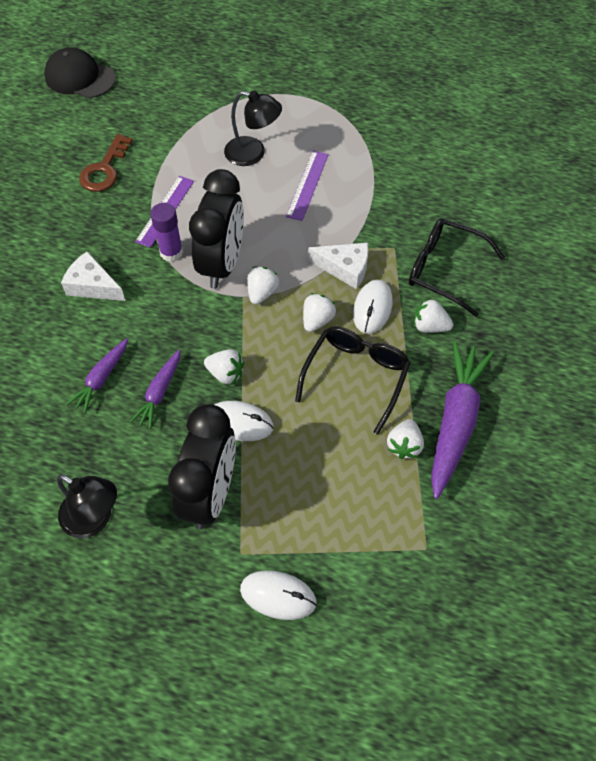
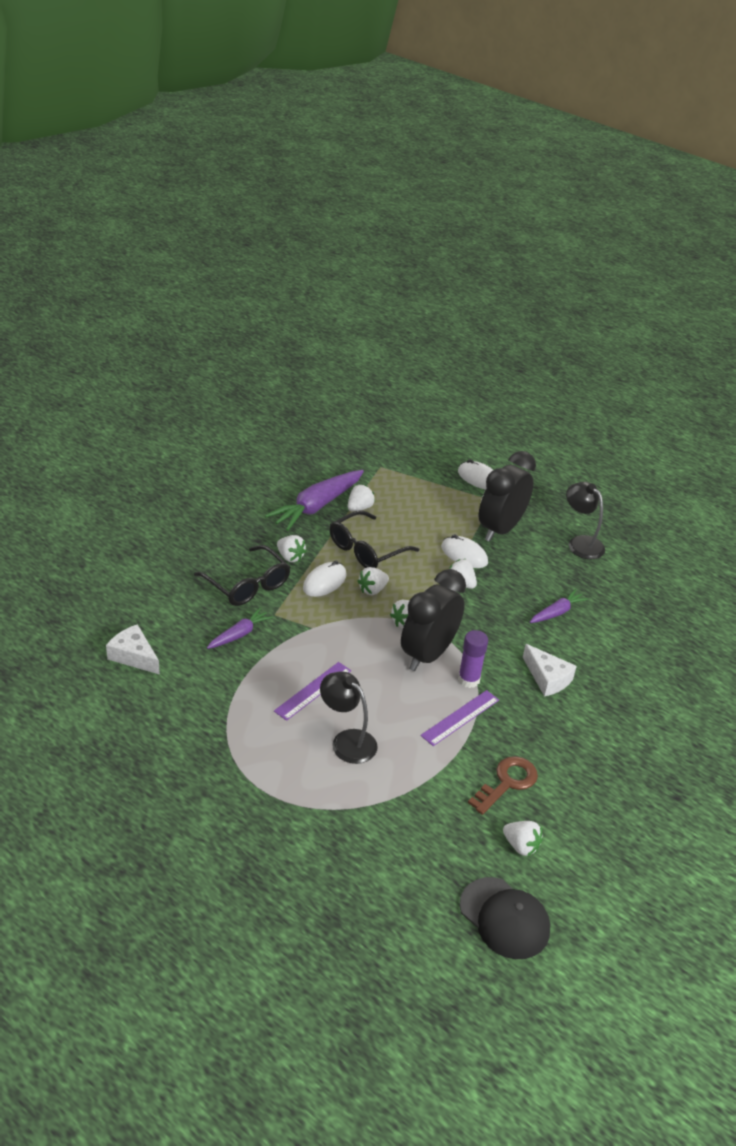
camera: 160 degrees left, 20 degrees down
(80, 126) = (521, 846): none -> white strawberry
(159, 393) = (515, 589): purple carrot -> purple carrot (239, 634)
(345, 268) = (326, 614): white cheese -> white cheese (133, 656)

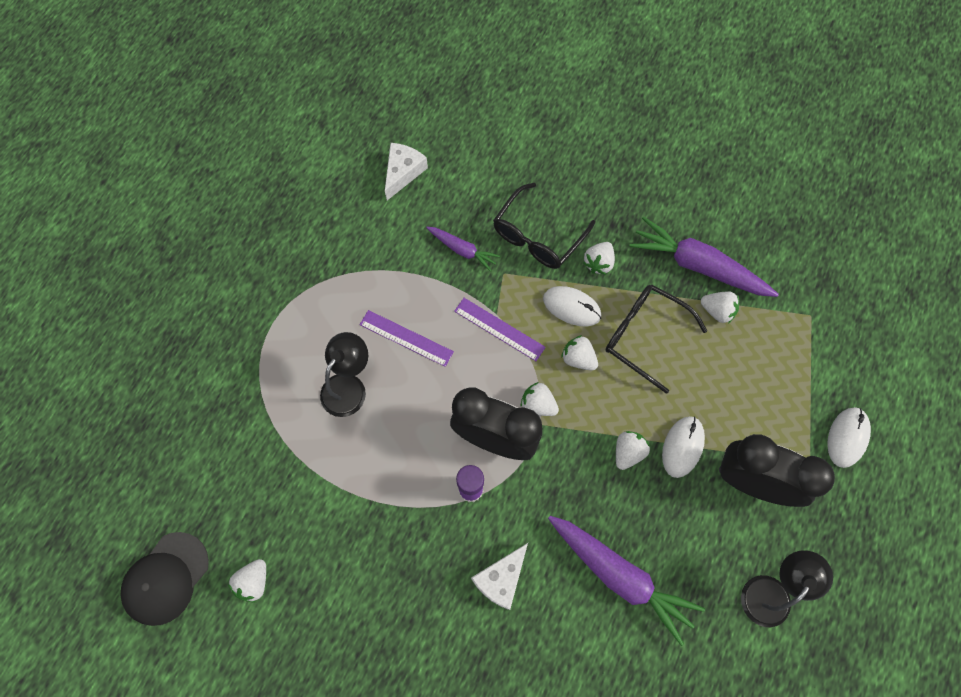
camera: 80 degrees right, 30 degrees up
(460, 718) = (411, 491): purple ruler -> purple ruler (499, 329)
(507, 782) = (333, 555): brown key -> none
(557, 612) = (620, 576): purple carrot -> purple carrot, size x1.86

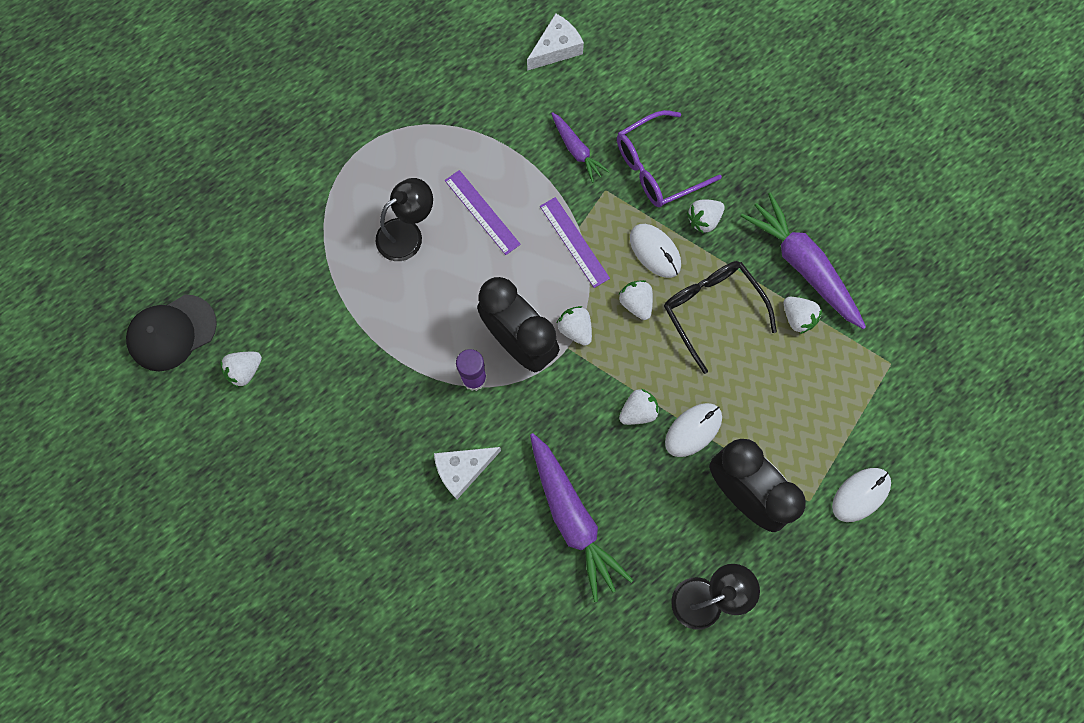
camera: 25 degrees right, 5 degrees up
(537, 236) = (657, 168): black glasses -> purple glasses

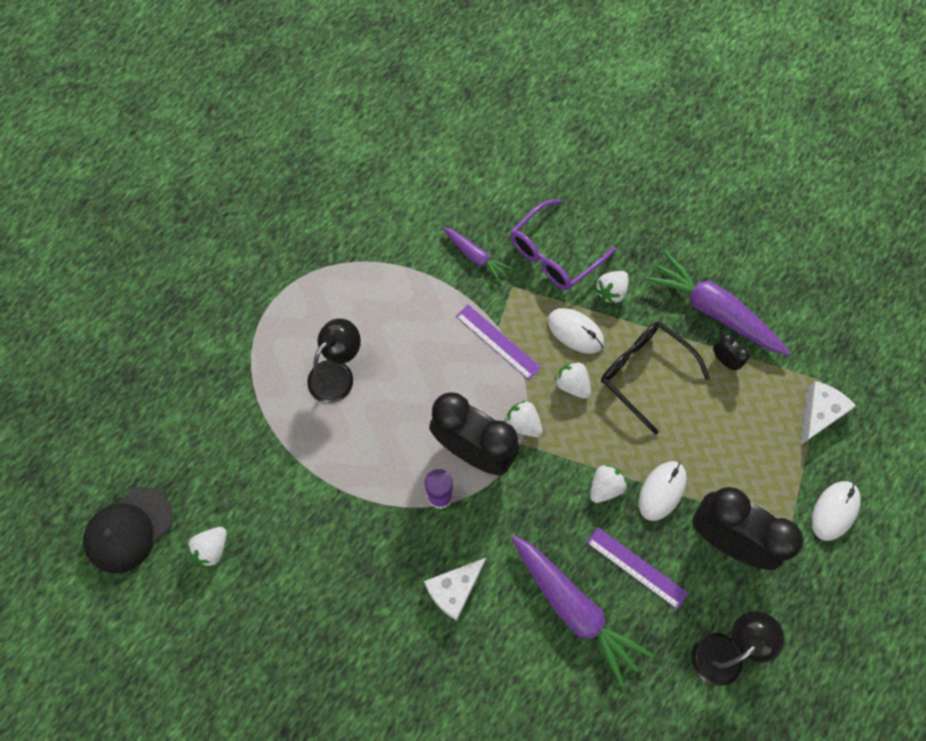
camera: 15 degrees left, 5 degrees down
(482, 212) = (403, 335): purple ruler -> purple ruler (636, 568)
(556, 48) = (429, 168): white cheese -> white cheese (819, 413)
(797, 318) = (724, 360): white strawberry -> black clock

